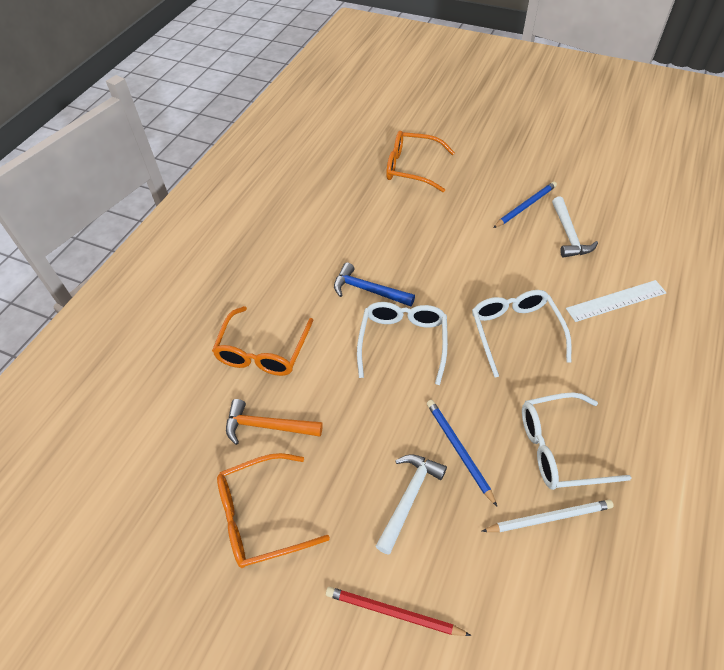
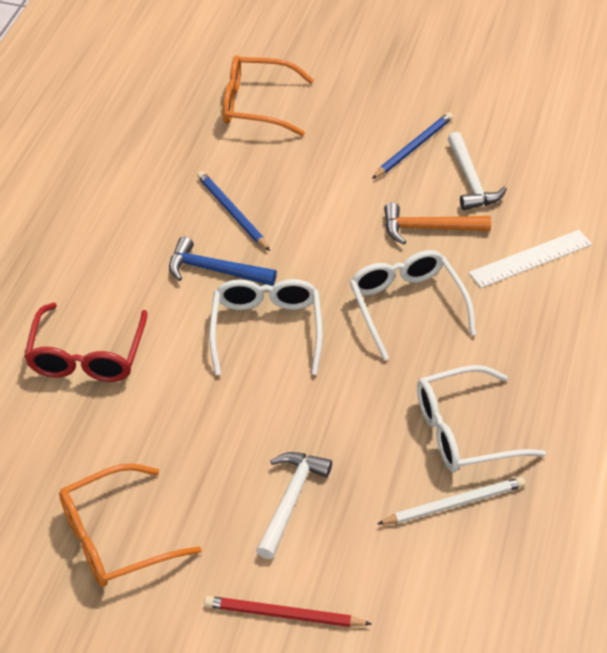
camera: 10 degrees left, 5 degrees down
(263, 351) = (87, 356): orange glasses -> red glasses
(267, 426) = (107, 441): orange hammer -> orange hammer (428, 228)
(459, 450) = (346, 445): blue pencil -> blue pencil (232, 213)

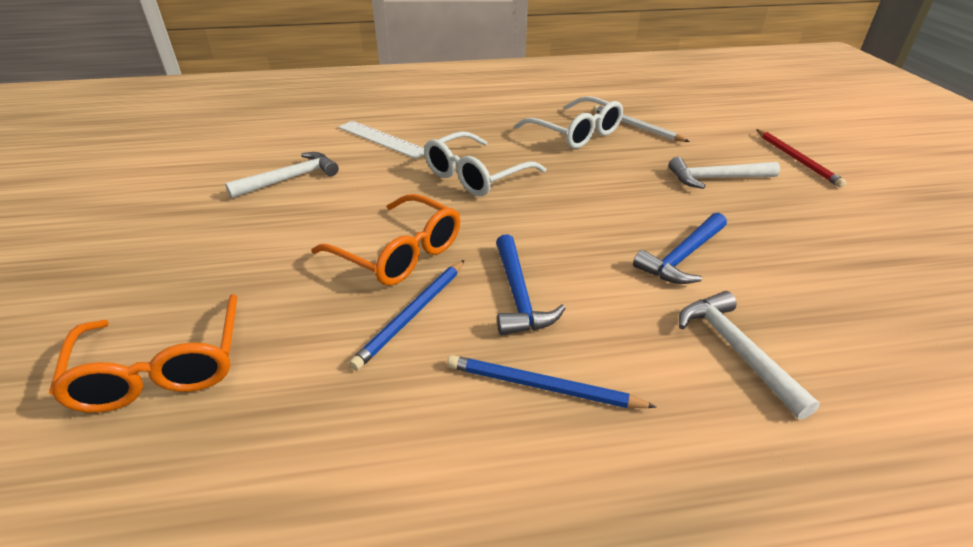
camera: 115 degrees left, 10 degrees down
(87, 356) = (735, 350): red glasses -> white hammer
(115, 538) = (870, 245): orange glasses -> orange glasses (399, 253)
(191, 388) = (682, 257): none -> blue hammer
(266, 329) = (568, 236): white glasses -> none
(413, 148) = (244, 218): blue pencil -> blue pencil (543, 387)
(428, 228) = (370, 185): orange hammer -> none

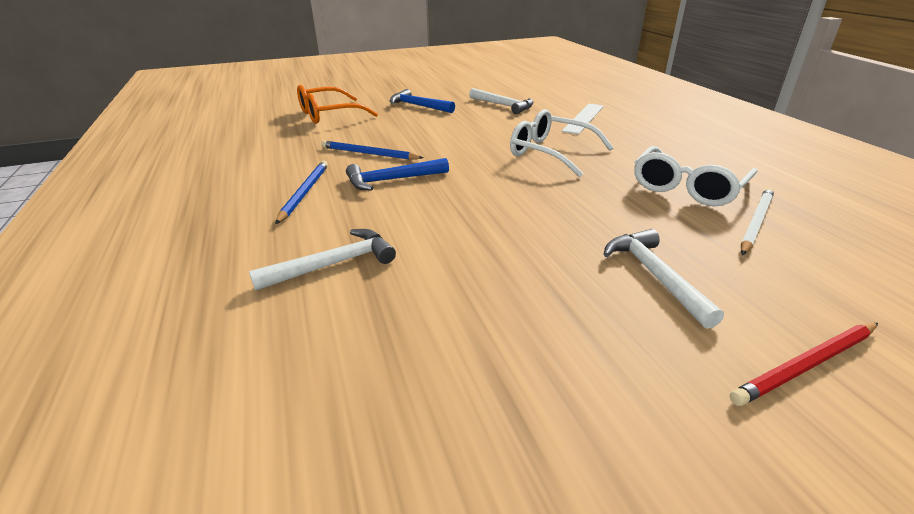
camera: 80 degrees right, 5 degrees down
(399, 253) = (430, 143): orange glasses -> none
(682, 257) = (463, 245): blue hammer -> blue hammer (418, 106)

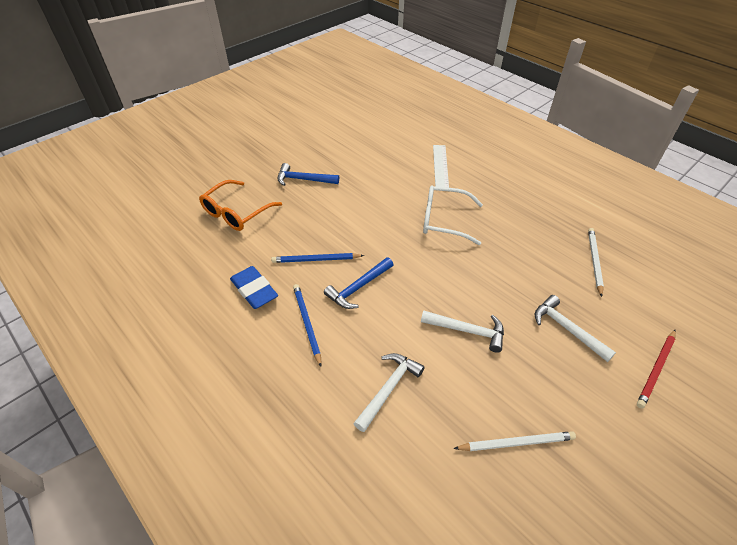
camera: 25 degrees left, 15 degrees up
(282, 161) = (254, 290): none -> blue eraser
(457, 373) = (516, 442): none -> white pencil
(503, 105) = (371, 162): white hammer -> white hammer (467, 331)
(687, 188) = (545, 237): white glasses -> none

